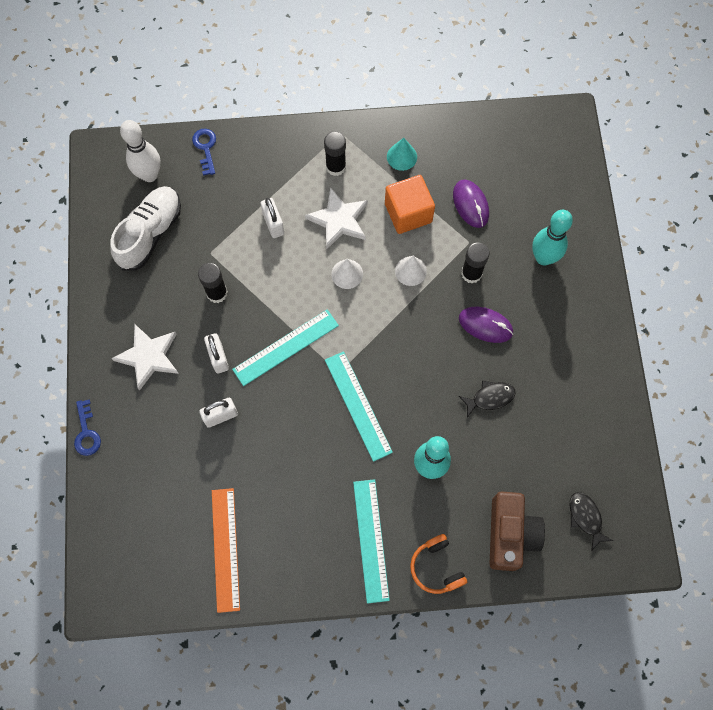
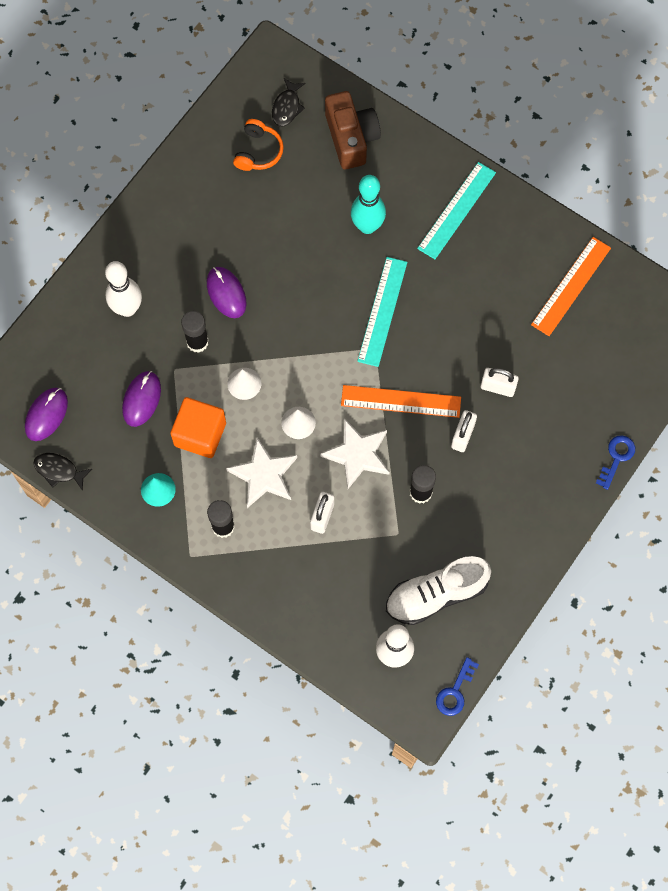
camera: 140 degrees left, 0 degrees up
(149, 356) = (520, 482): white star -> white star (357, 455)
(205, 148) = (322, 640): blue key -> blue key (455, 691)
(285, 347) = (401, 401): turquoise ruler -> orange ruler
(436, 567) = (424, 157): orange headphones -> orange headphones (258, 151)
(490, 398) = (275, 238): black fish -> black fish (59, 470)
(510, 534) = (351, 138): brown camera -> brown camera turned 120 degrees clockwise
(523, 145) = (46, 415): none -> purple mouse
(543, 258) = (127, 308): turquoise bowling pin -> white bowling pin

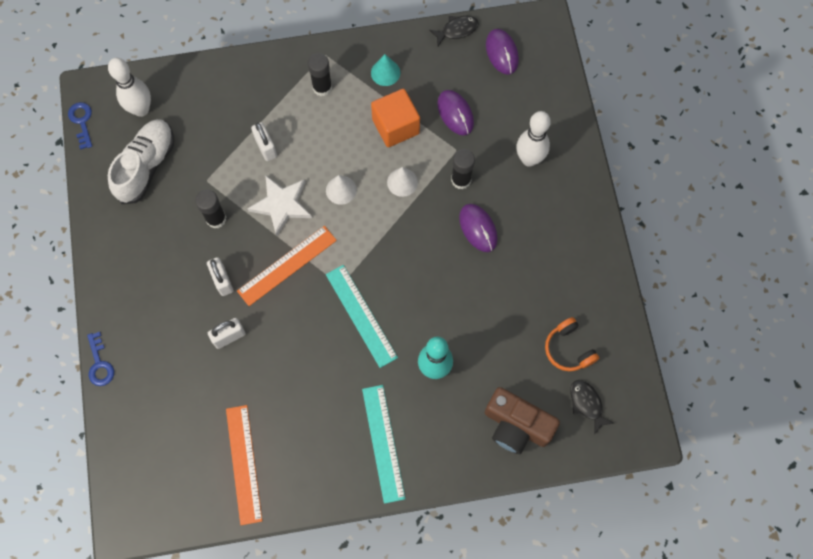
camera: 135 degrees right, 0 degrees up
(226, 293) = (478, 228): purple mouse -> purple mouse turned 45 degrees clockwise
(263, 475) = (329, 138): white star -> none

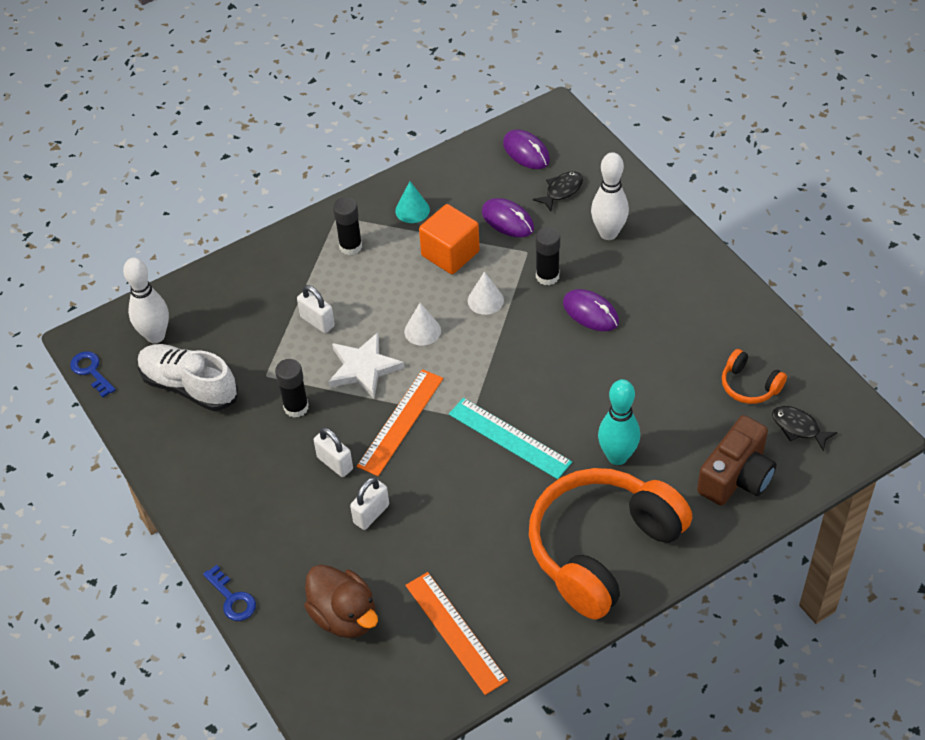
camera: 20 degrees left, 20 degrees down
(146, 166) = (189, 386): white shoe -> white shoe turned 60 degrees counterclockwise
(171, 414) = (344, 616): none -> brown duck
(383, 443) = (602, 549): turquoise ruler -> orange headphones
(457, 30) = (468, 148): black fish -> black fish (561, 191)
(516, 425) = (736, 476): brown camera -> brown camera turned 60 degrees counterclockwise

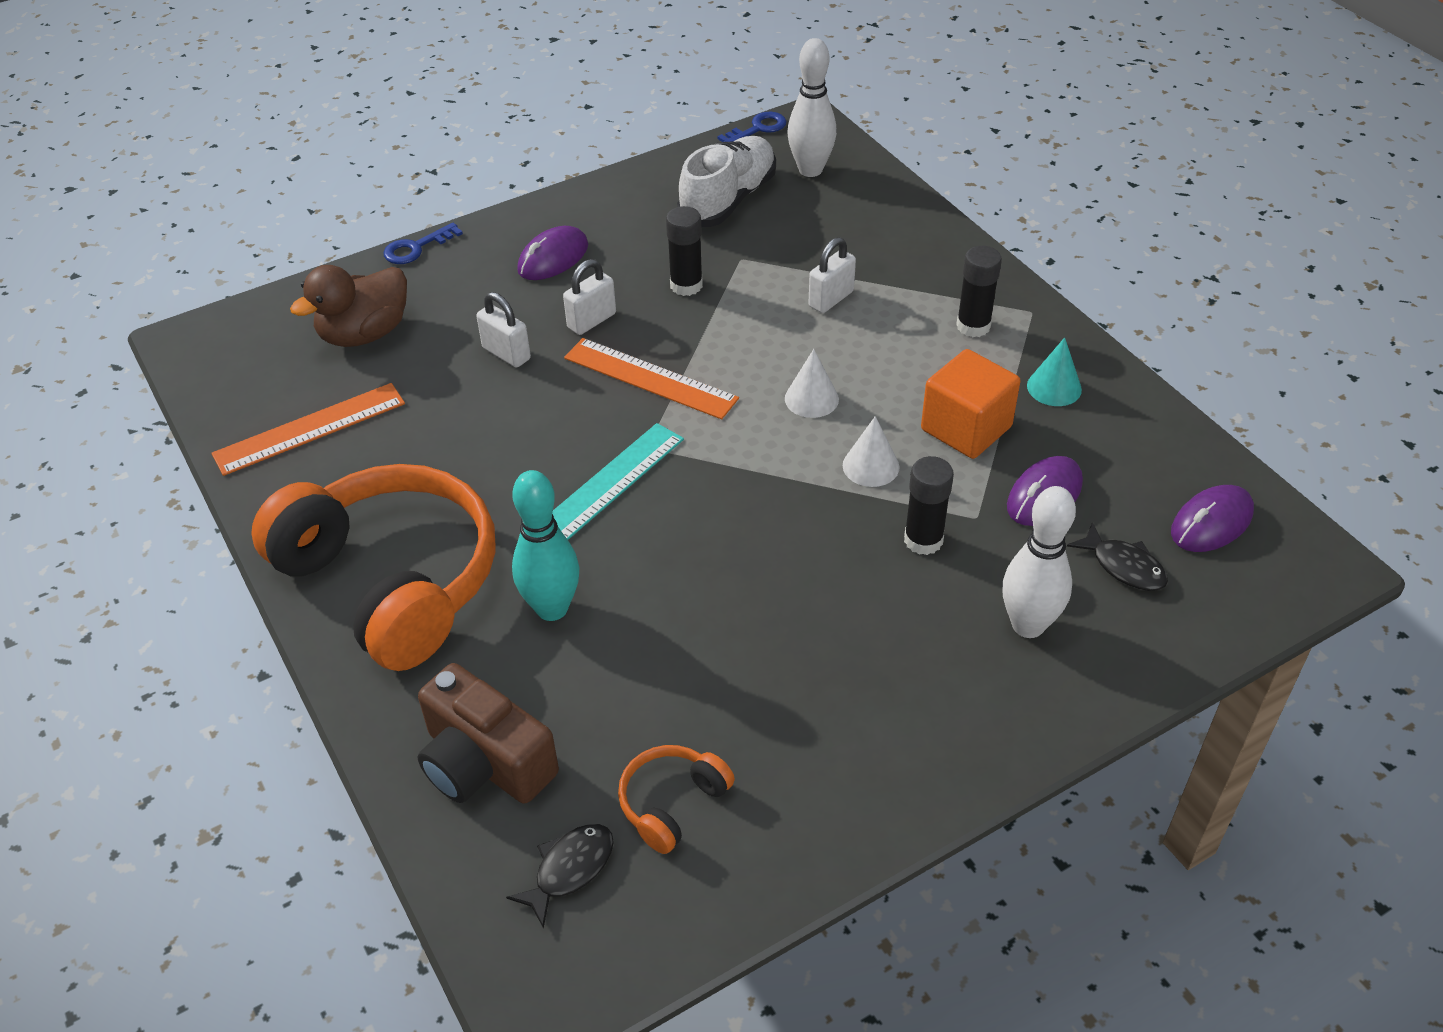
camera: 90 degrees right, 5 degrees down
(364, 368) = (747, 343): white star -> none
(590, 313) = (844, 591): purple mouse -> purple mouse (553, 258)

